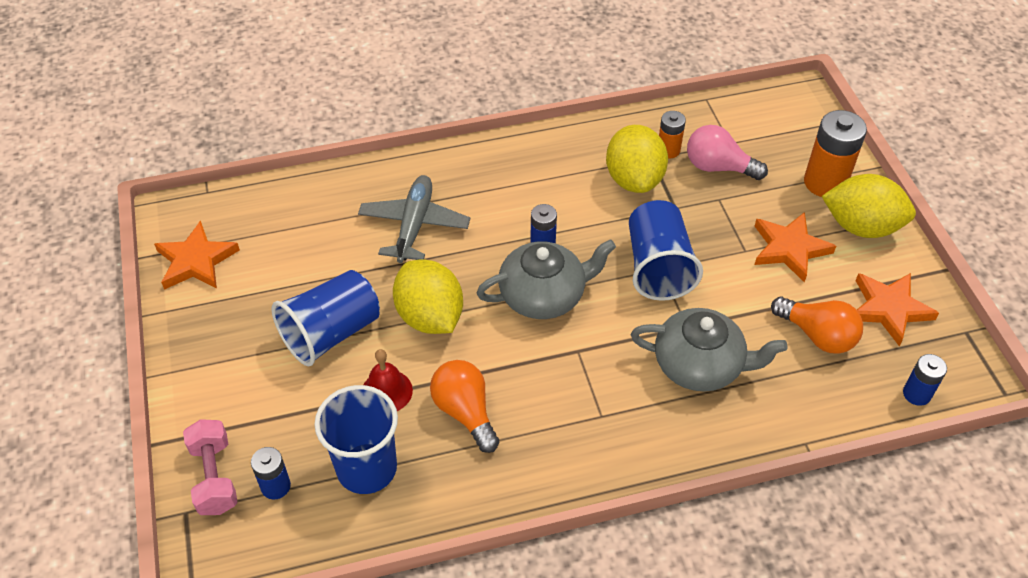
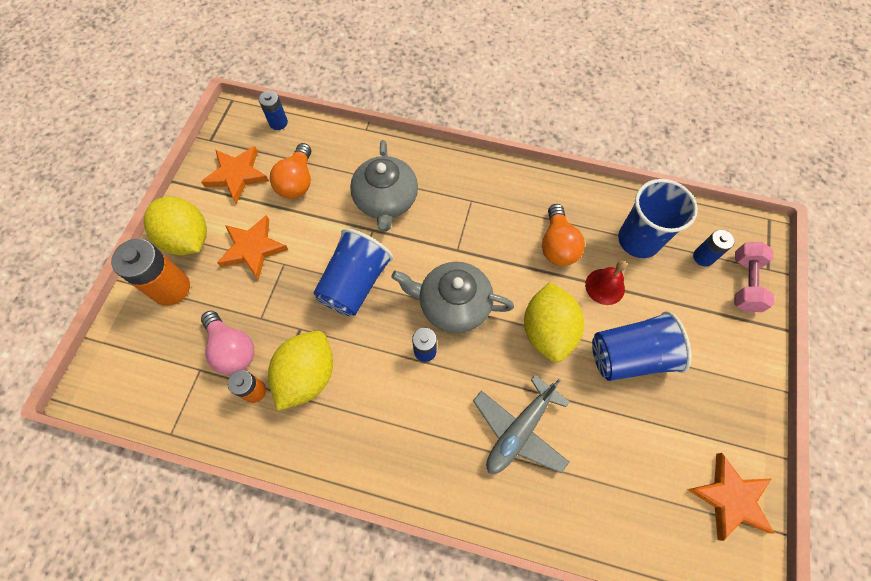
camera: 150 degrees left, 15 degrees up
(700, 365) = (386, 200): grey teapot -> grey teapot turned 135 degrees counterclockwise
(817, 335) = (297, 182): orange light bulb -> orange light bulb turned 150 degrees counterclockwise

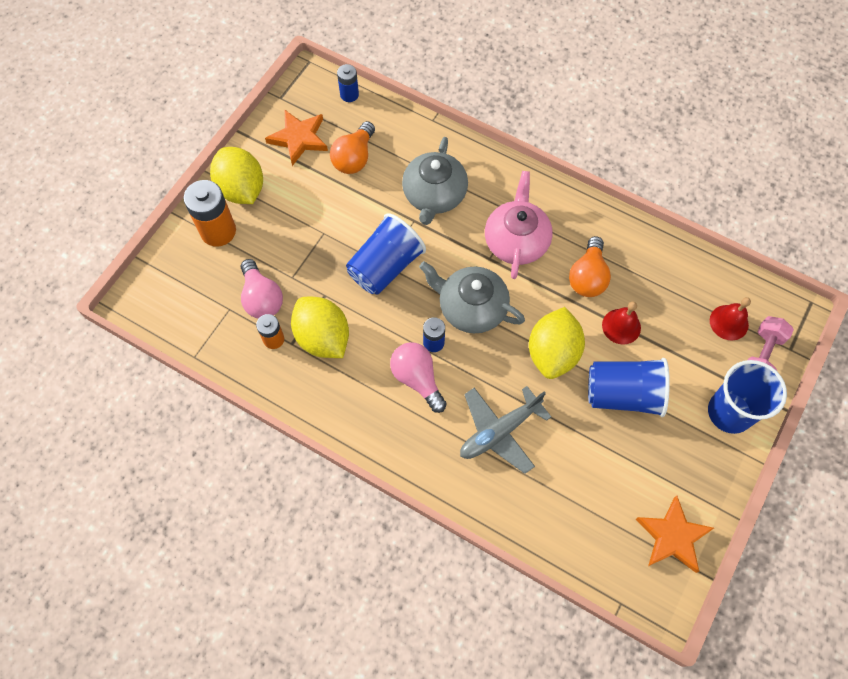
camera: 15 degrees right, 0 degrees up
(253, 248) = (299, 212): orange star -> none
(307, 375) = (323, 338): yellow lemon -> yellow lemon turned 75 degrees counterclockwise
(418, 395) = (417, 379): none -> pink light bulb
(478, 226) = (516, 240): none -> pink teapot
(638, 240) = (670, 291): blue cup -> blue cup (729, 412)
(703, 257) = (729, 322): blue battery -> red bell

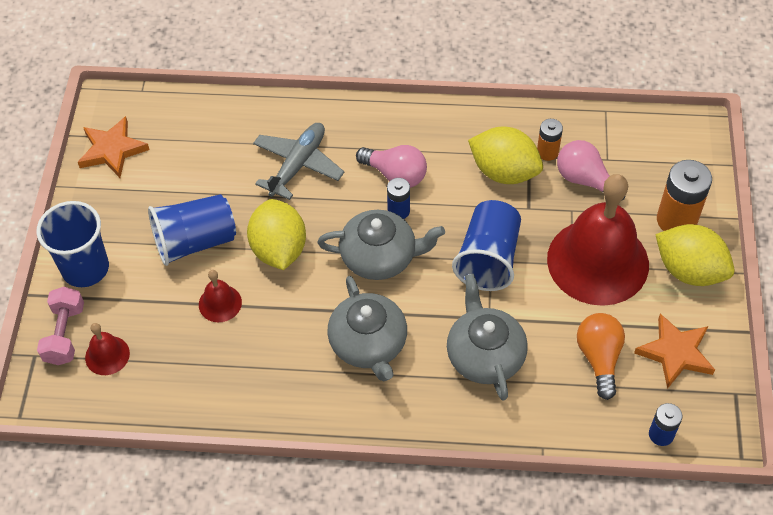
camera: 155 degrees right, 10 degrees down
(303, 226) = (597, 261): none -> red bell
(516, 240) = (369, 344): pink teapot -> grey teapot
(587, 277) = (275, 338): orange light bulb -> none

